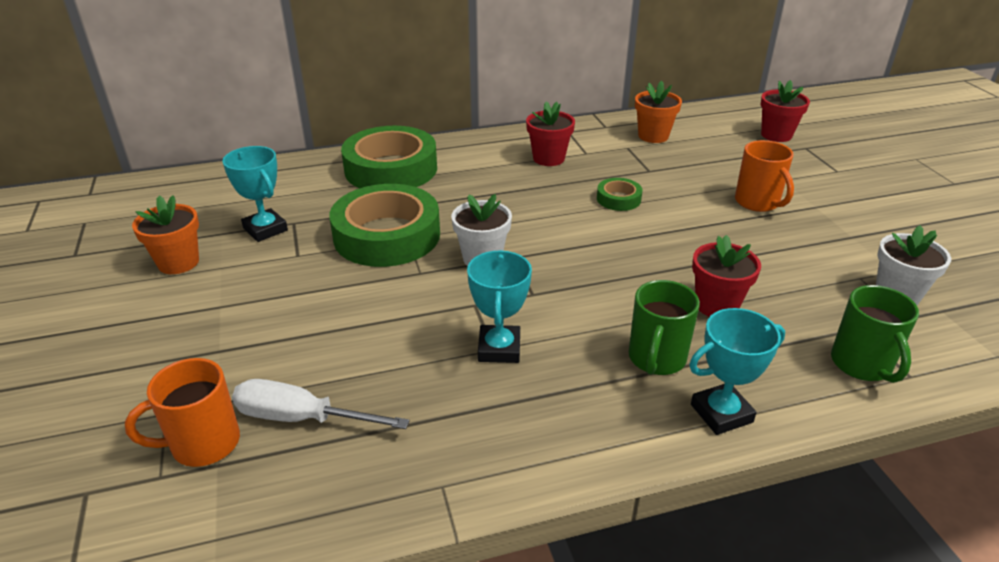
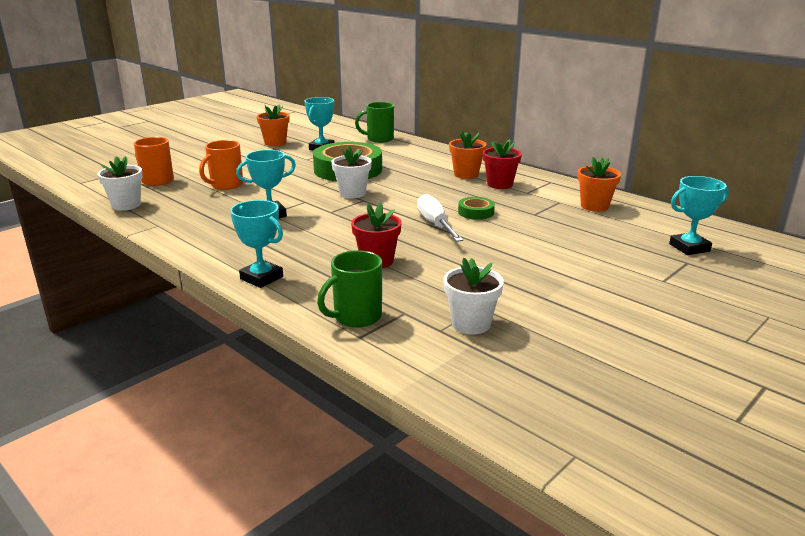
camera: 60 degrees right, 10 degrees down
(298, 513) = (126, 205): none -> white flower pot
(301, 418) = (184, 191): white screwdriver -> white screwdriver (435, 224)
(391, 169) = (420, 154): green tape -> none
(497, 166) = (466, 174): none -> orange flower pot
(656, 359) = (298, 253): green mug -> green mug (379, 139)
(758, 202) = (545, 256): orange mug -> orange mug (226, 185)
(776, 135) = (689, 248): red flower pot -> turquoise trophy

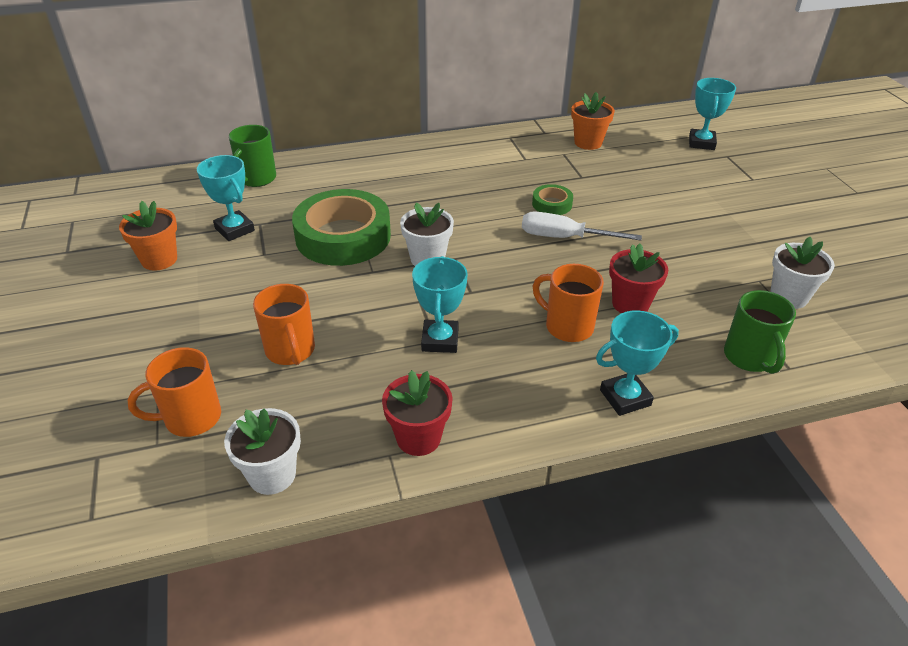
camera: 60 degrees left, 15 degrees up
(324, 246) = (567, 326): none -> orange mug
(466, 174) = (443, 170): orange flower pot -> none
(500, 184) = (490, 164): red flower pot -> red flower pot (418, 438)

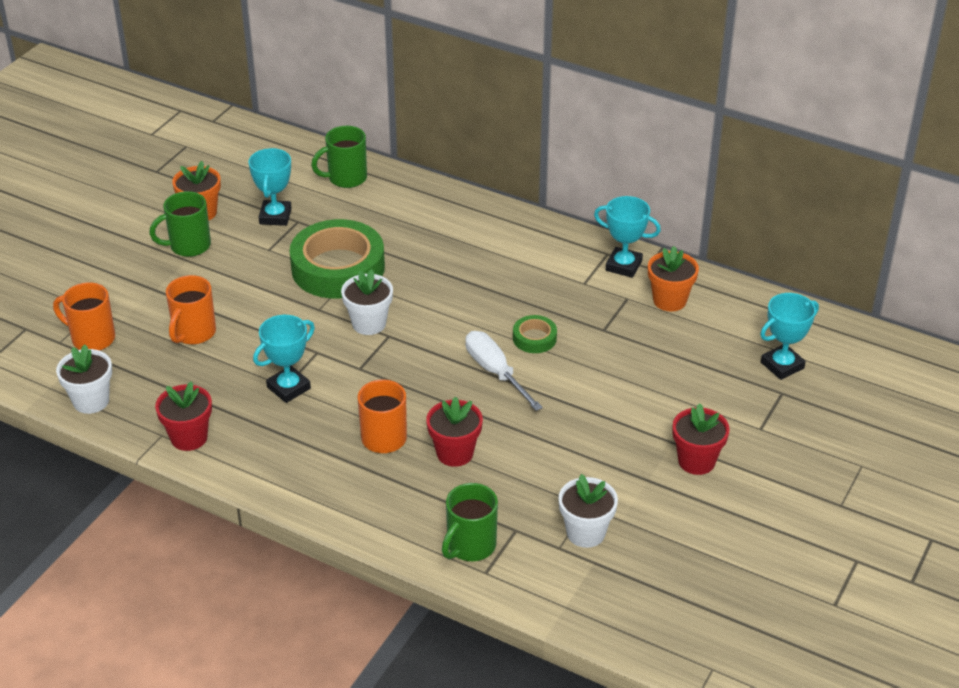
camera: 45 degrees right, 0 degrees up
(184, 289) = (188, 246): none -> green mug
(625, 397) = (342, 506): turquoise trophy -> turquoise trophy (623, 266)
(759, 215) = (696, 461): none -> red flower pot

